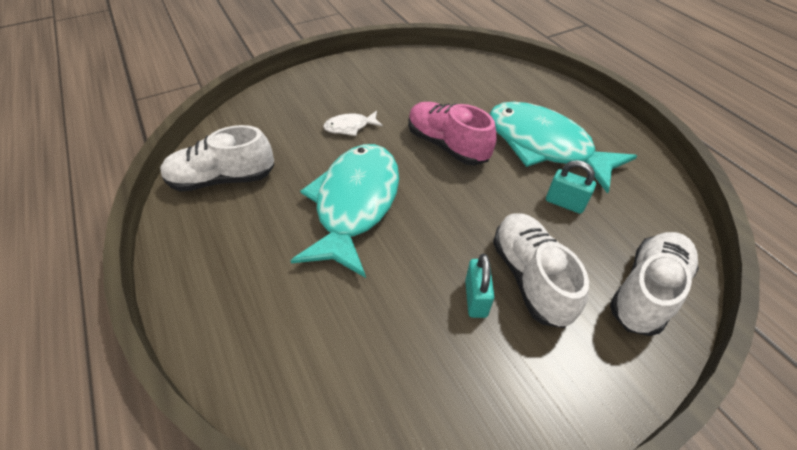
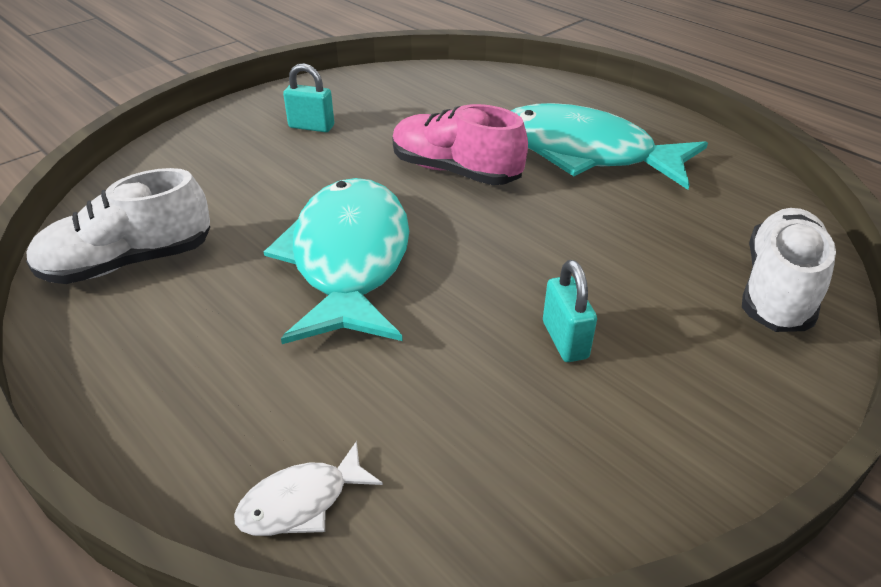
camera: 15 degrees left, 10 degrees down
(350, 127) = (306, 170): white fish -> white fish (301, 502)
(530, 277) = (627, 301): white shoe -> none
(564, 203) = (637, 212): turquoise padlock -> turquoise padlock (311, 127)

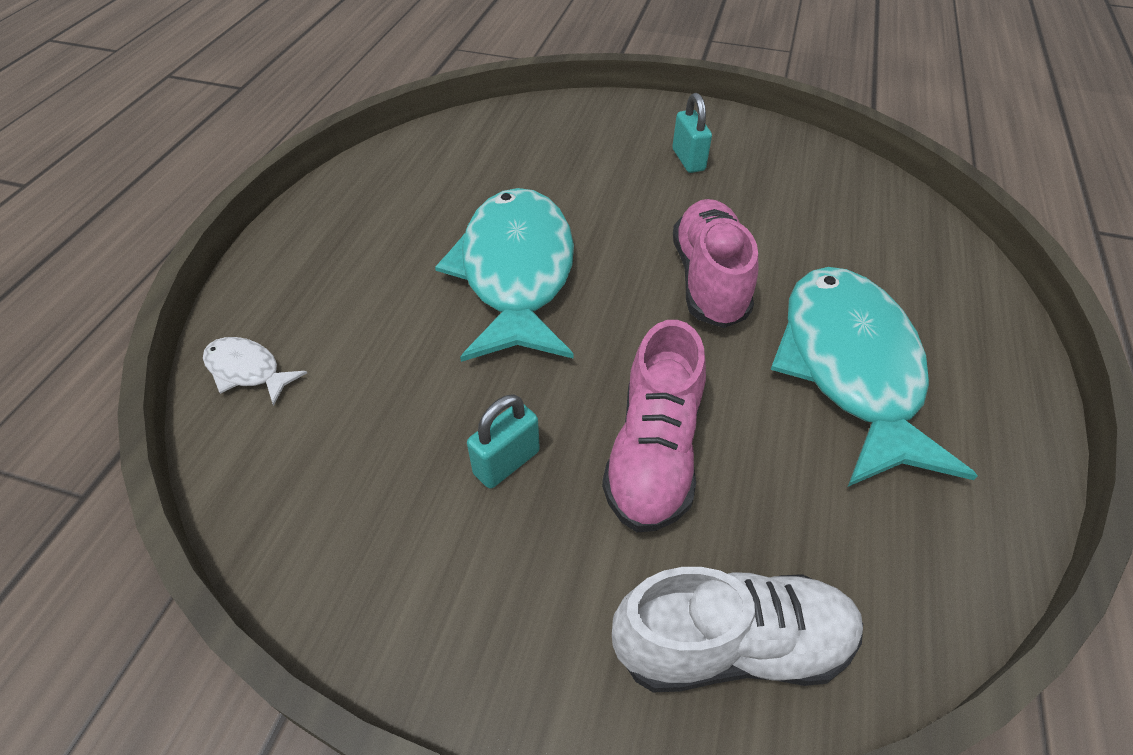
camera: 60 degrees right, 10 degrees up
(128, 262) = (430, 167): white shoe -> none
(349, 260) = (516, 273): turquoise fish -> turquoise fish turned 60 degrees counterclockwise
(604, 261) = (653, 453): none -> pink shoe

